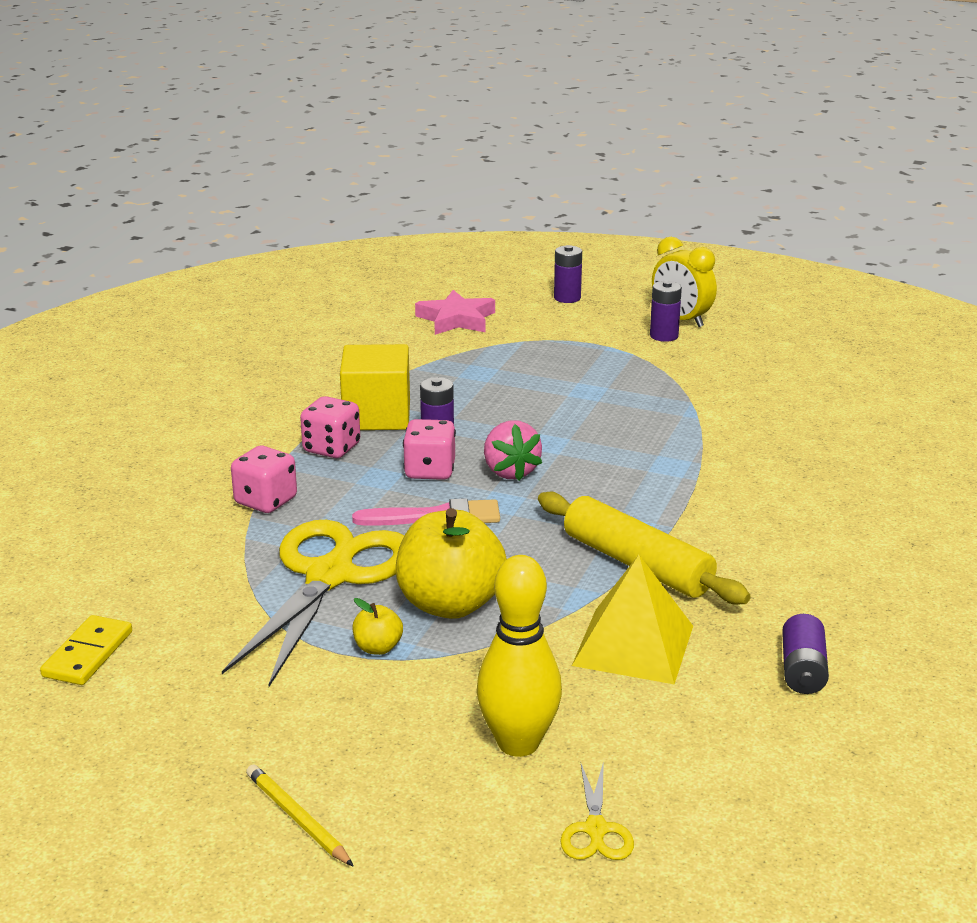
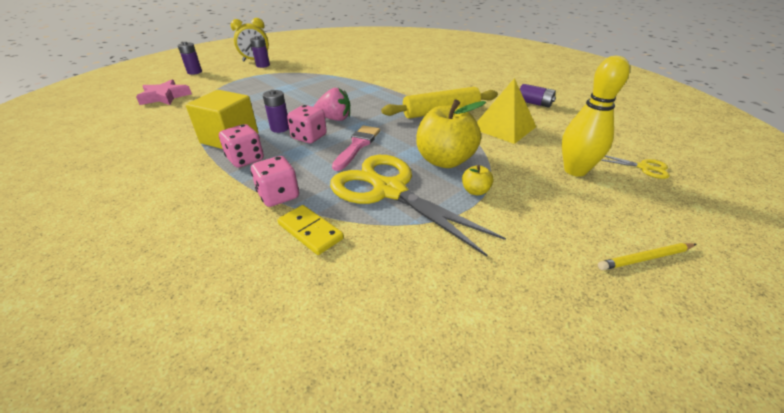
camera: 65 degrees left, 10 degrees up
(87, 654) = (417, 334): yellow domino -> yellow domino (310, 231)

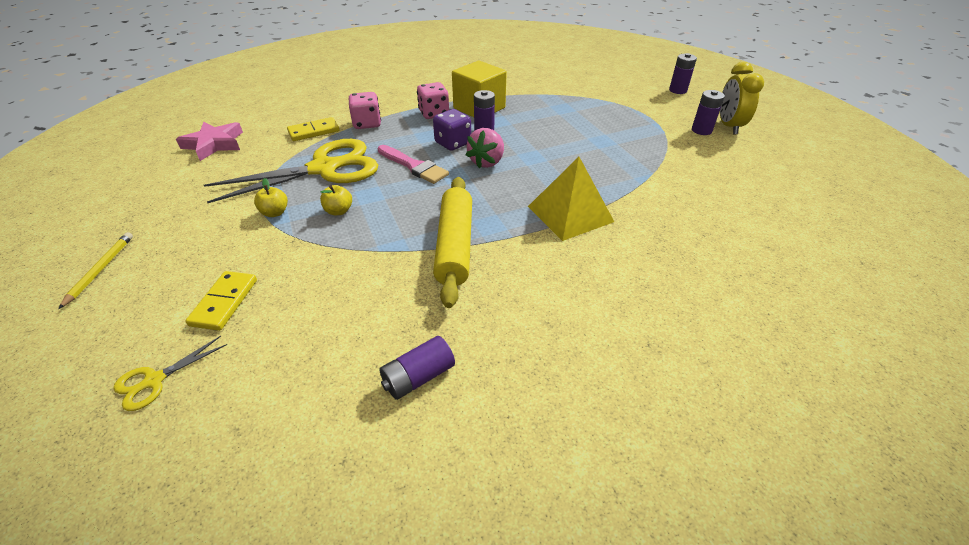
camera: 110 degrees right, 5 degrees up
(165, 97) = (598, 80): pink star -> pink star (214, 144)
(309, 137) = (453, 143): pink dice -> purple dice
(444, 160) = (339, 211): yellow apple -> yellow apple, size x0.44
(503, 127) = (368, 290): yellow pyramid -> yellow pyramid (570, 214)
(575, 170) = (224, 302): yellow bowling pin -> yellow domino

